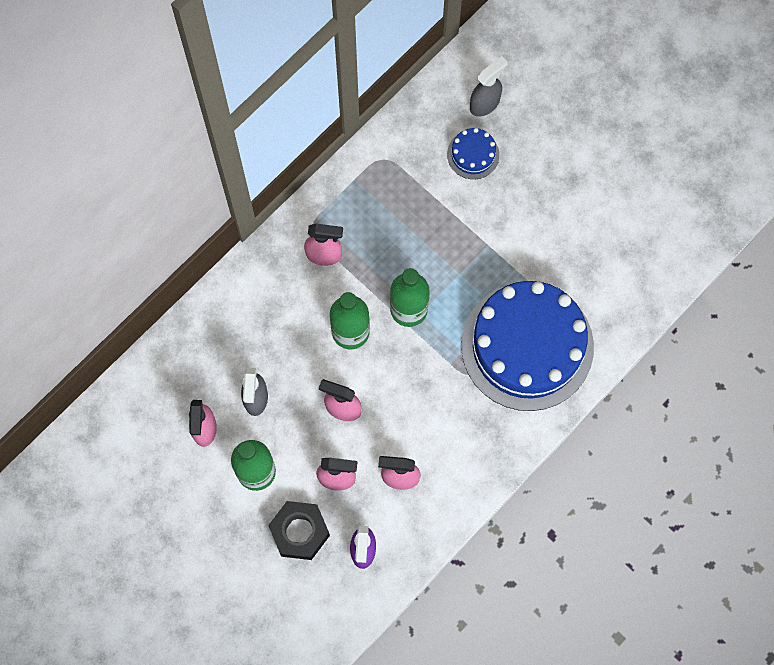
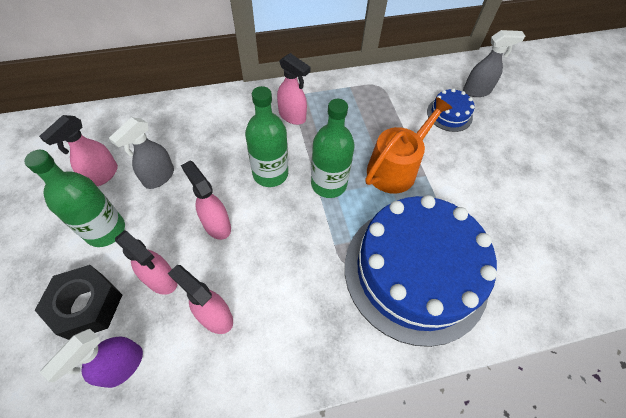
camera: 30 degrees right, 15 degrees down
(457, 254) = (396, 168): none -> orange watering can

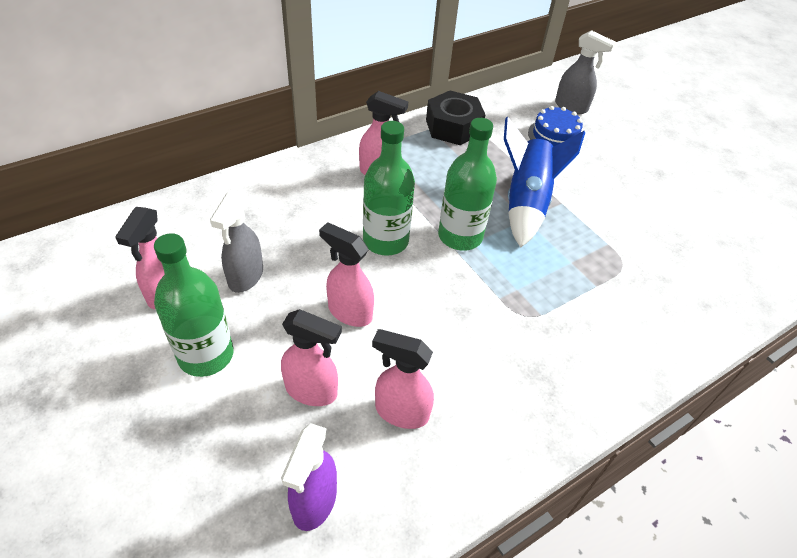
camera: 20 degrees left, 10 degrees down
(87, 306) = (229, 448): black nut -> black nut (453, 127)
(396, 168) = (526, 203): orange watering can -> blue rocket
(415, 272) = (601, 302): blue cake -> none
(477, 91) = (571, 107): grey spray bottle -> grey spray bottle turned 60 degrees clockwise

